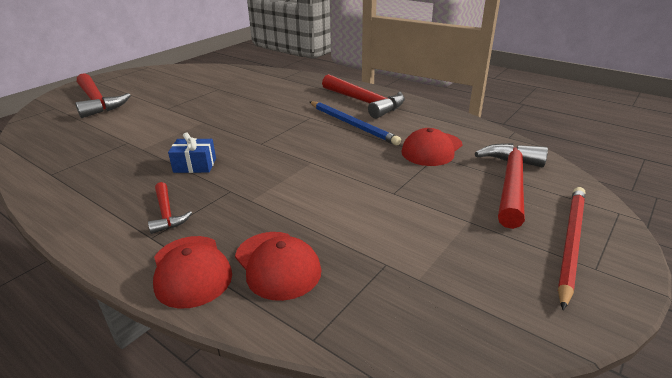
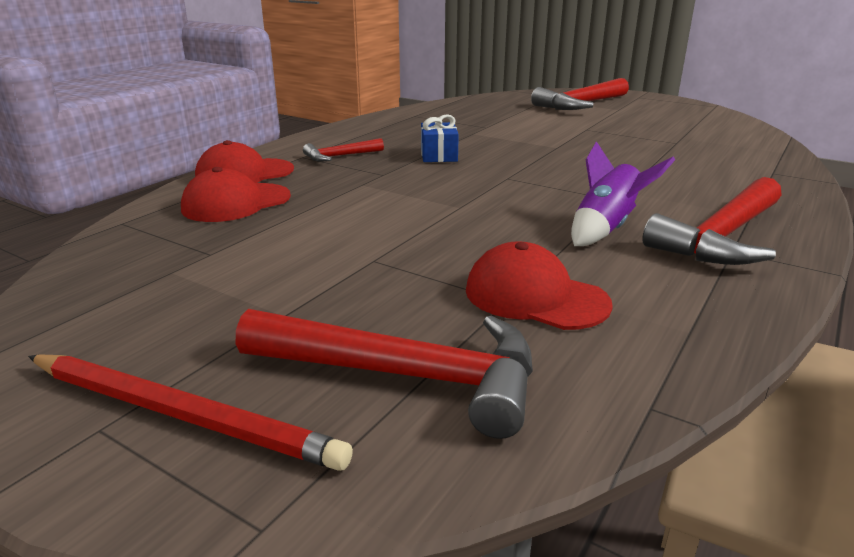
camera: 85 degrees right, 5 degrees down
(352, 124) = (606, 229): blue pencil -> purple rocket

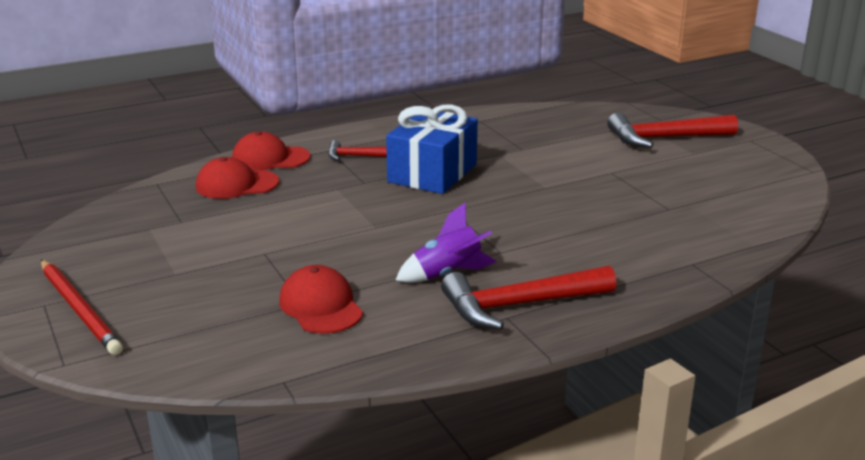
camera: 30 degrees right, 0 degrees up
(405, 376) = (191, 326): red hammer -> none
(438, 155) = (432, 173): blue gift -> blue gift, size x2.01

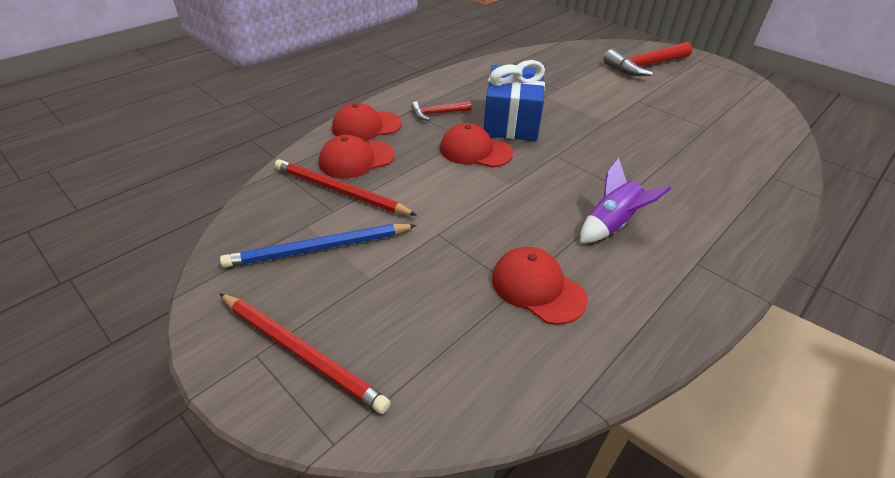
camera: 20 degrees left, 15 degrees up
(147, 246) = (319, 248): none -> blue pencil
(200, 207) = (340, 191): none -> red pencil
(365, 194) = (475, 151): none -> red cap
(519, 305) = (695, 247): red hammer -> none

